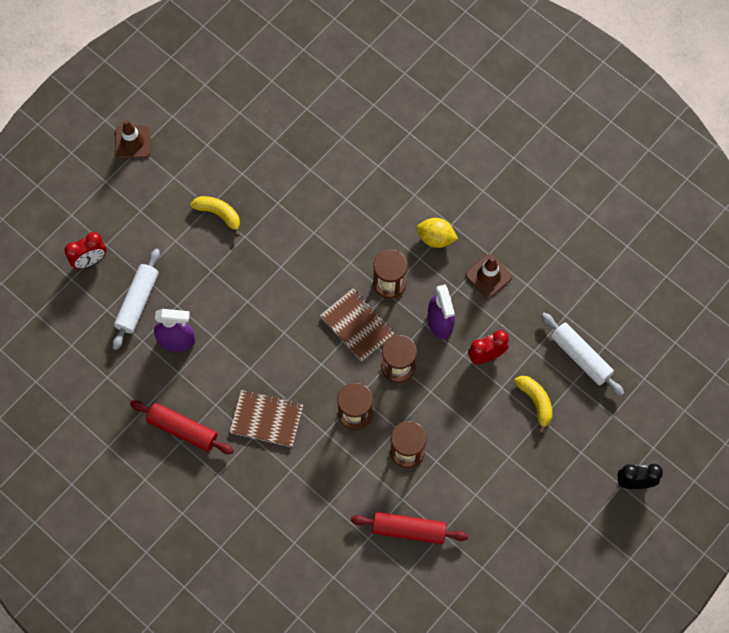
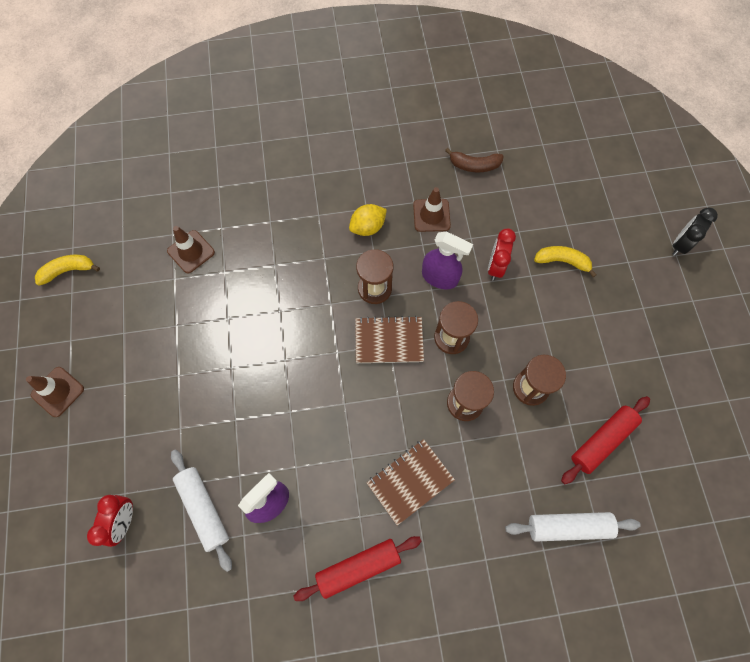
camera: 50 degrees left, 0 degrees up
(219, 214) = (192, 372): yellow banana -> yellow banana (68, 271)
(304, 133) = (191, 252): none -> brown traffic cone
(564, 274) = (474, 165): none -> brown banana
(580, 357) = (549, 204): white rolling pin -> white rolling pin (568, 526)

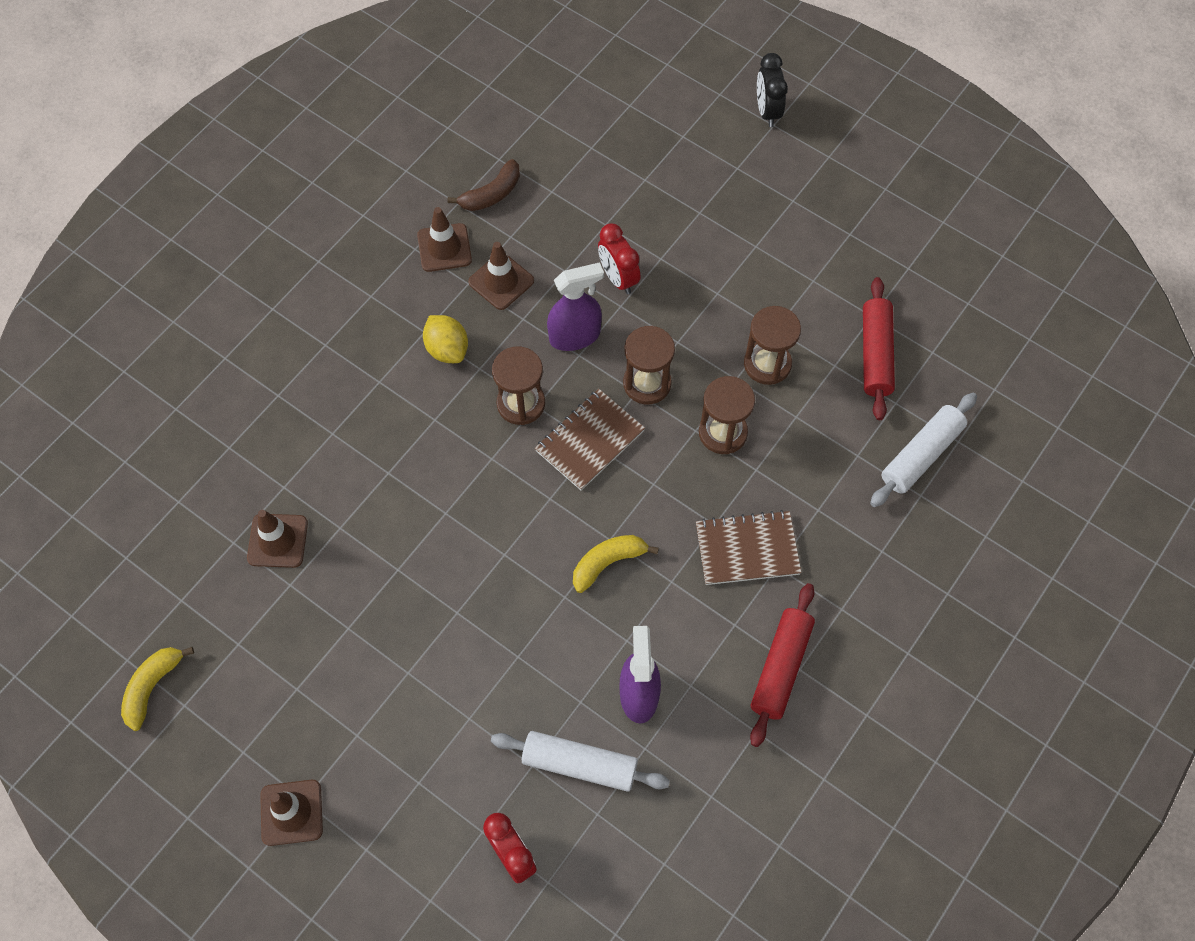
camera: 45 degrees left, 5 degrees down
(368, 227) = (447, 349): yellow lemon -> yellow lemon turned 45 degrees counterclockwise
(410, 481) = (747, 549): brown notebook -> brown notebook turned 75 degrees clockwise
(421, 173) = (444, 248): none -> brown traffic cone
(562, 261) = (676, 219): yellow banana -> yellow banana (607, 563)

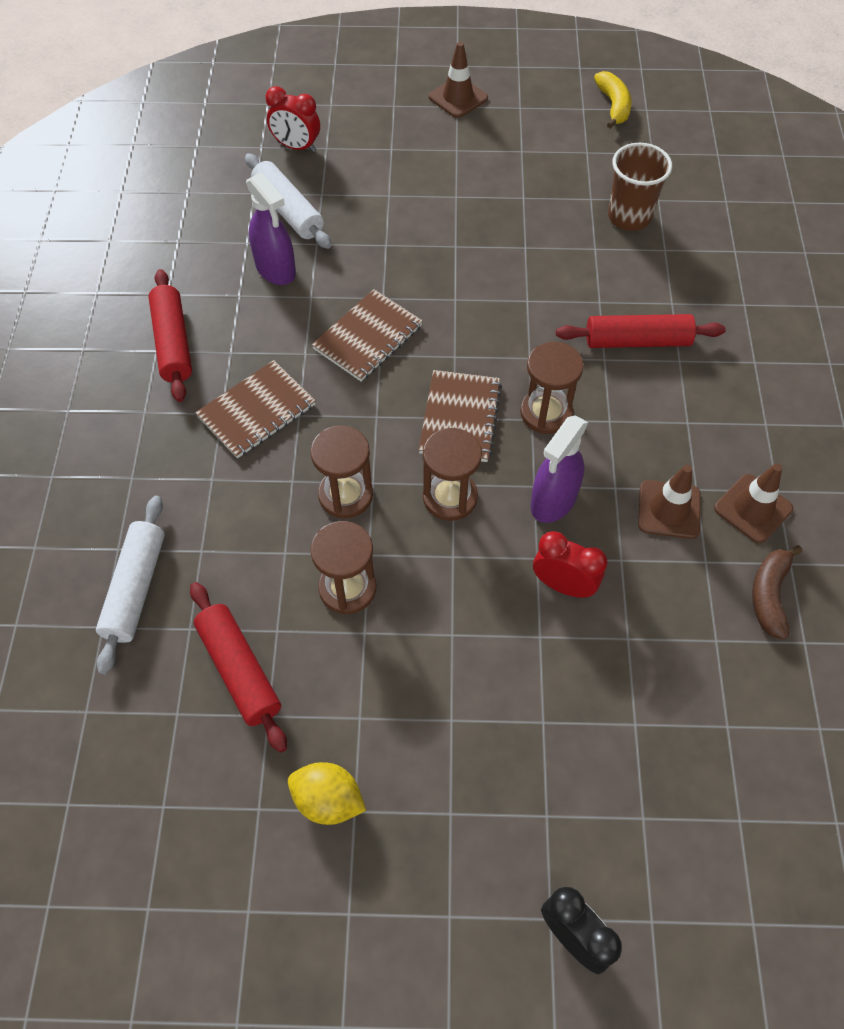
camera: 145 degrees right, 5 degrees down
(277, 541) = (629, 217): brown traffic cone -> brown cup
(394, 418) = (637, 341): none -> red rolling pin
(447, 349) = (652, 419): yellow lemon -> yellow lemon (328, 800)
(579, 764) = (288, 210): white rolling pin -> white rolling pin turned 75 degrees clockwise
(607, 563) = (368, 337): yellow banana -> brown notebook

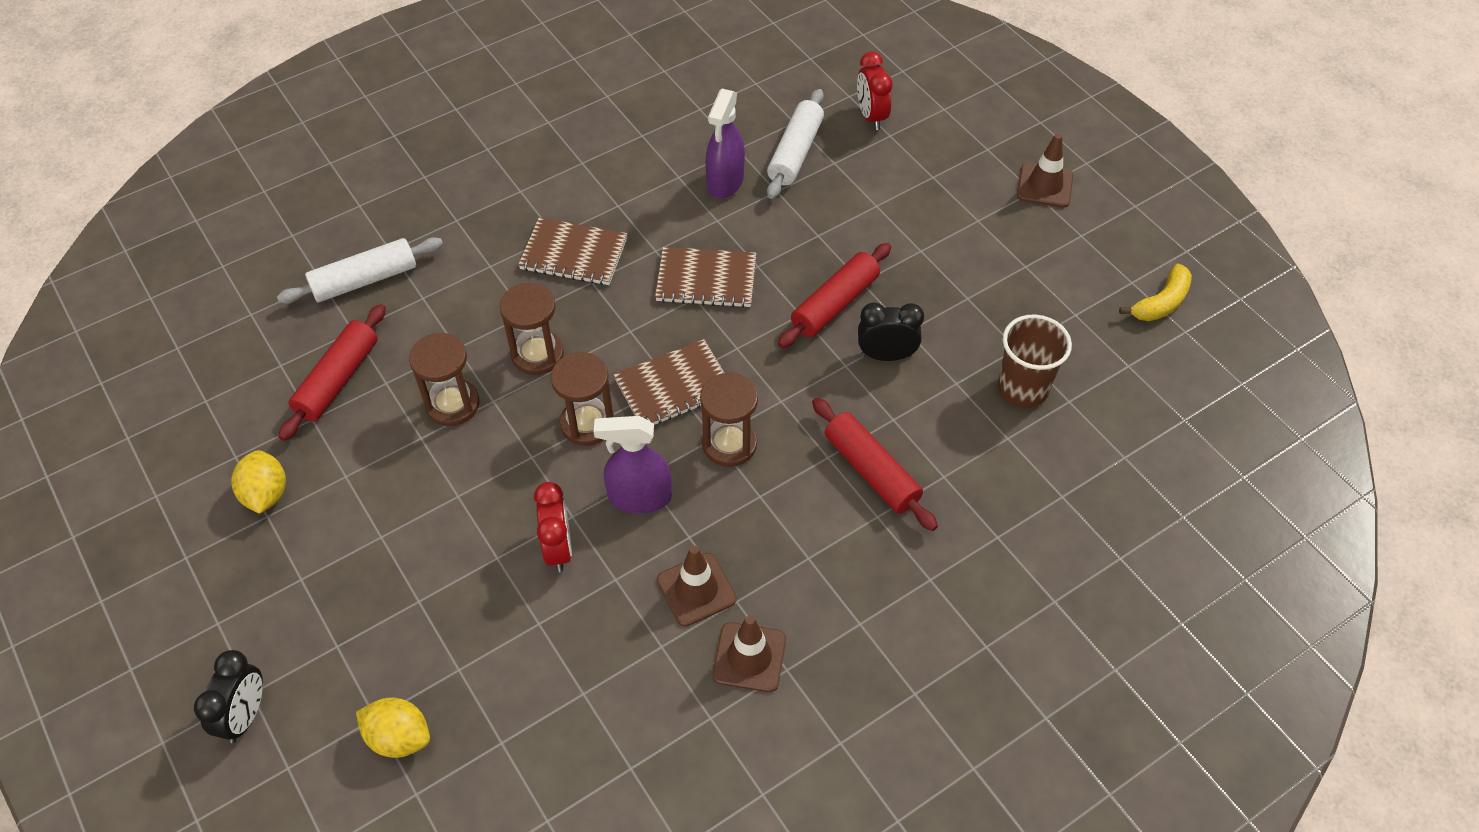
camera: 55 degrees right, 5 degrees down
(173, 343) = (597, 167): red rolling pin -> red rolling pin (835, 304)
(538, 272) = (886, 355): none -> black clock
(676, 807) = (399, 737): none -> yellow lemon
(769, 595) = (661, 715): brown banana -> none

